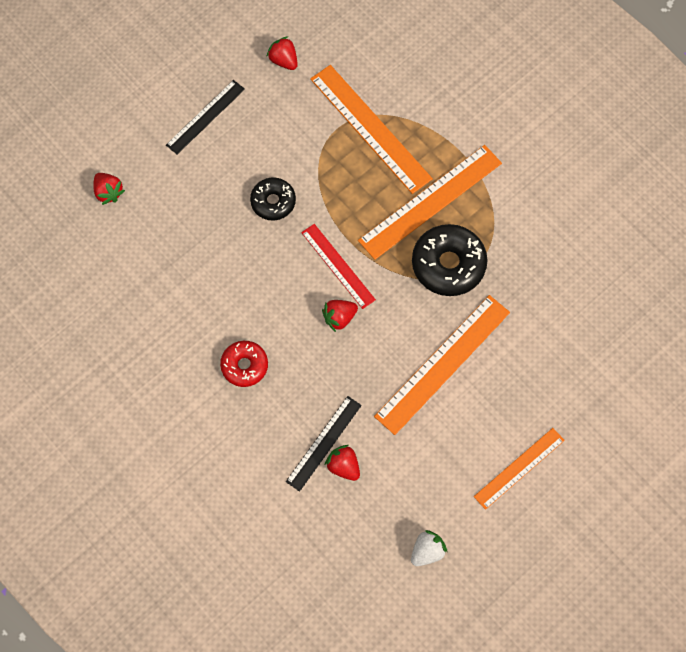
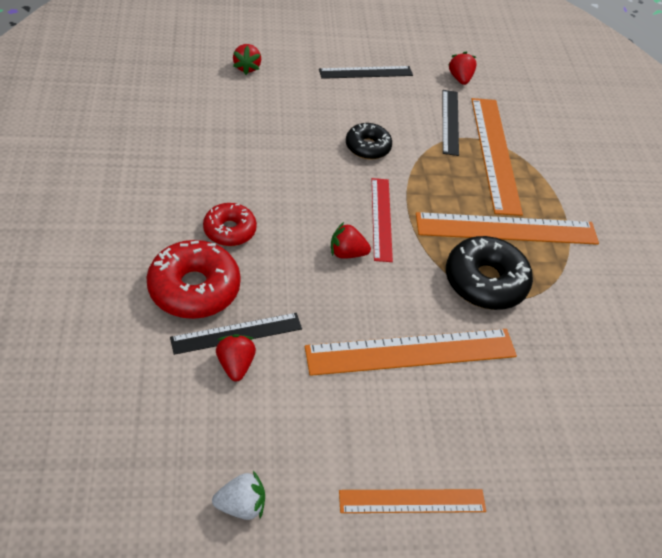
camera: 30 degrees right, 20 degrees down
(265, 433) = (194, 288): none -> red donut
(313, 120) = (450, 122): none -> black ruler

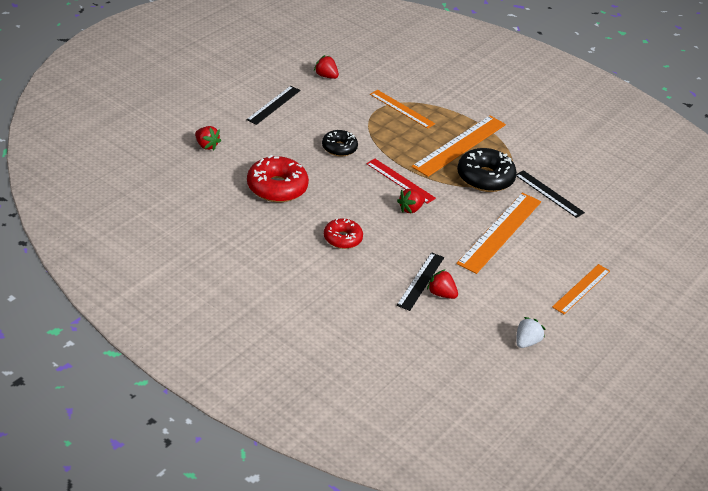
camera: 45 degrees left, 10 degrees down
(194, 288) = (371, 277): red donut -> red donut (277, 187)
(450, 122) = (357, 105): black ruler -> black ruler (549, 193)
(495, 153) = (402, 109): orange ruler -> orange ruler, size x0.60

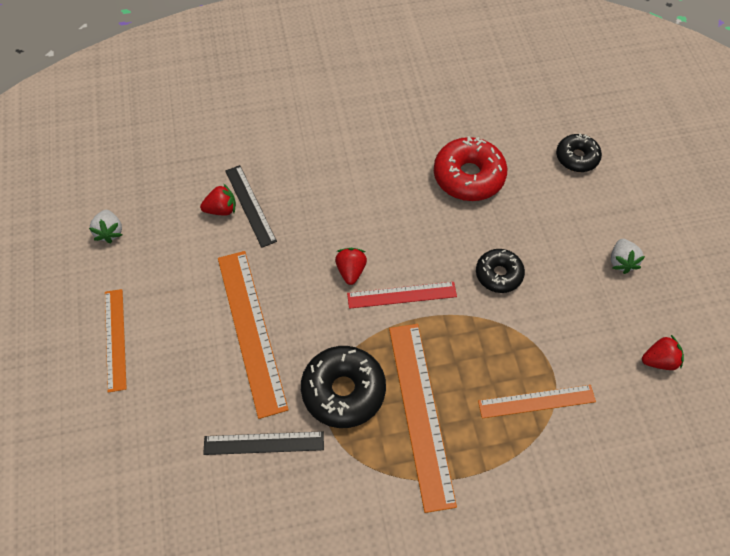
camera: 135 degrees right, 20 degrees up
(206, 145) = (577, 157): red strawberry -> black donut
(274, 105) = (621, 262): black ruler -> white strawberry
(342, 238) = (355, 182): red donut -> none

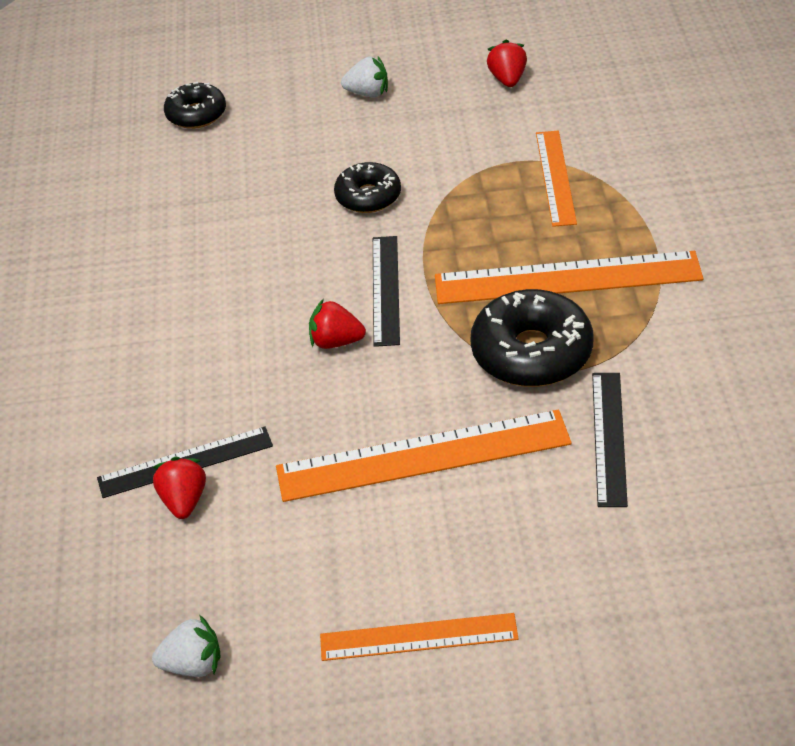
camera: 80 degrees left, 15 degrees down
(402, 295) = (386, 290): red ruler -> black ruler
(468, 176) = (198, 215): red donut -> none

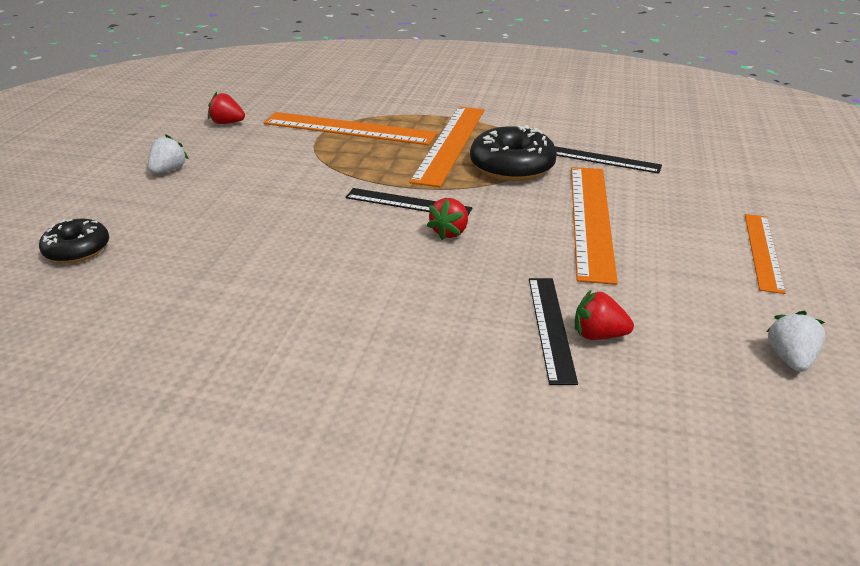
camera: 75 degrees left, 10 degrees down
(368, 196) = (294, 191): black donut -> none
(555, 177) = (349, 128): orange ruler -> orange ruler, size x1.65

